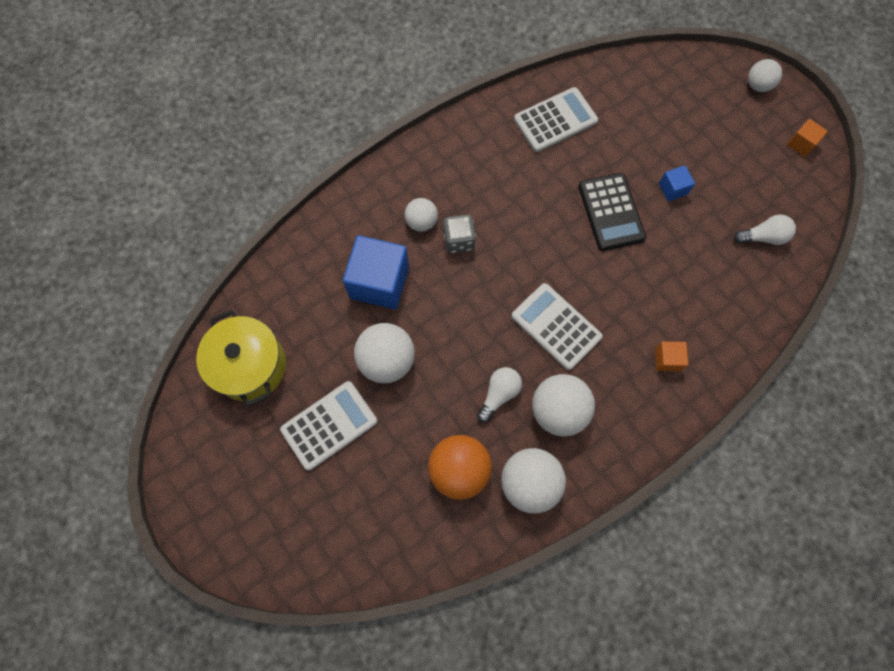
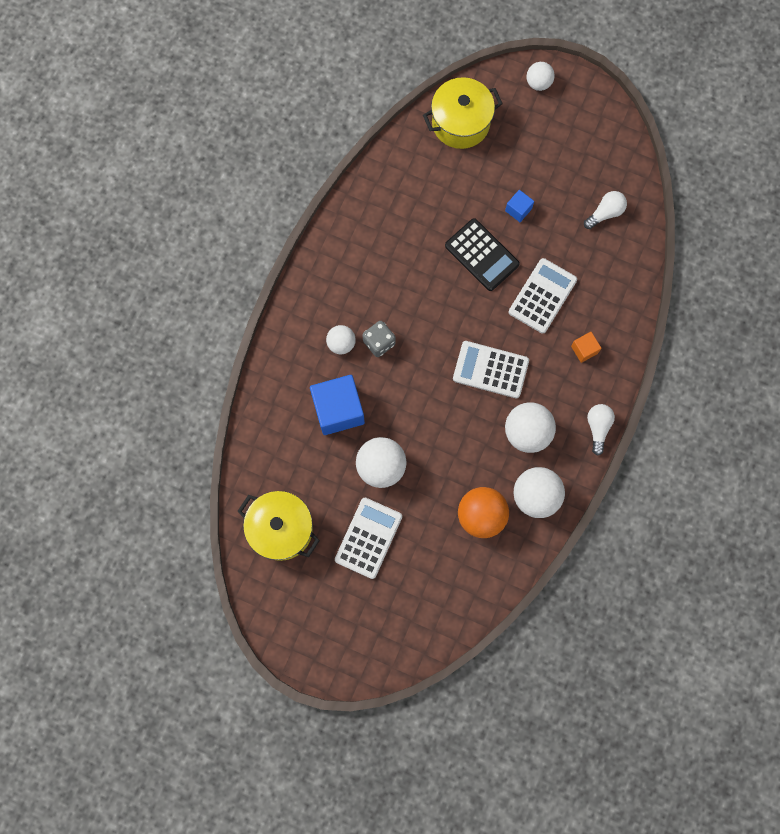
camera: 30 degrees left, 5 degrees up
(499, 394) = (478, 444): white light bulb -> white light bulb (598, 428)
(555, 120) = (396, 199): white calculator -> white calculator (542, 296)
(659, 84) = (460, 123): none -> yellow pot
(801, 144) = (596, 117): orange cube -> none

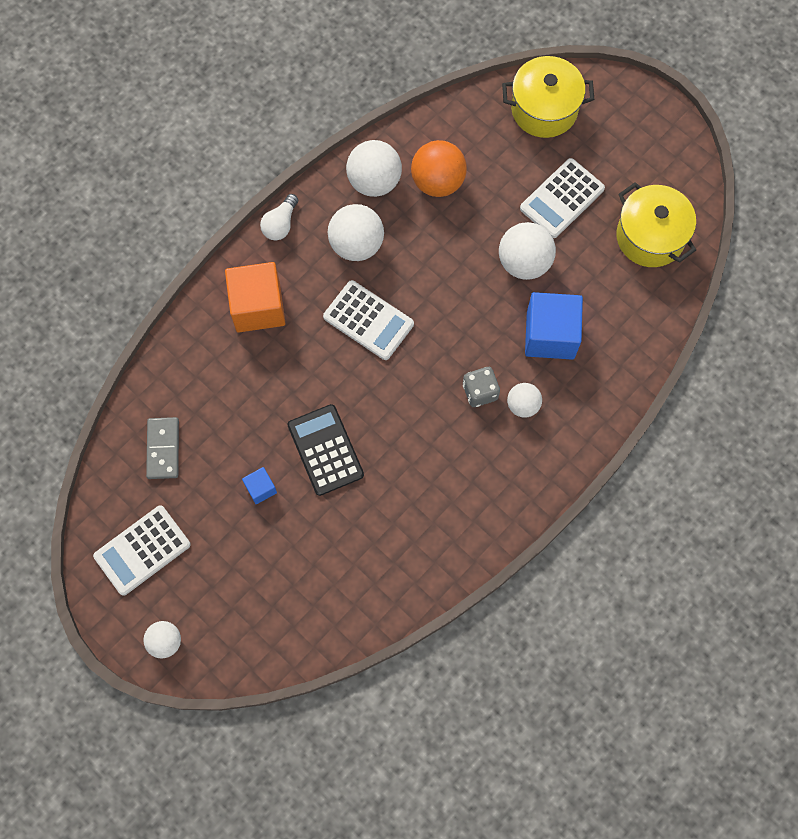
camera: 160 degrees left, 5 degrees down
(460, 123) = (283, 623): yellow pot -> yellow pot (544, 109)
(542, 296) = (277, 380): white calculator -> white calculator (142, 550)
(584, 349) = (258, 307): orange cube -> orange cube, size x2.11
(605, 213) = (163, 449): white light bulb -> grey domino

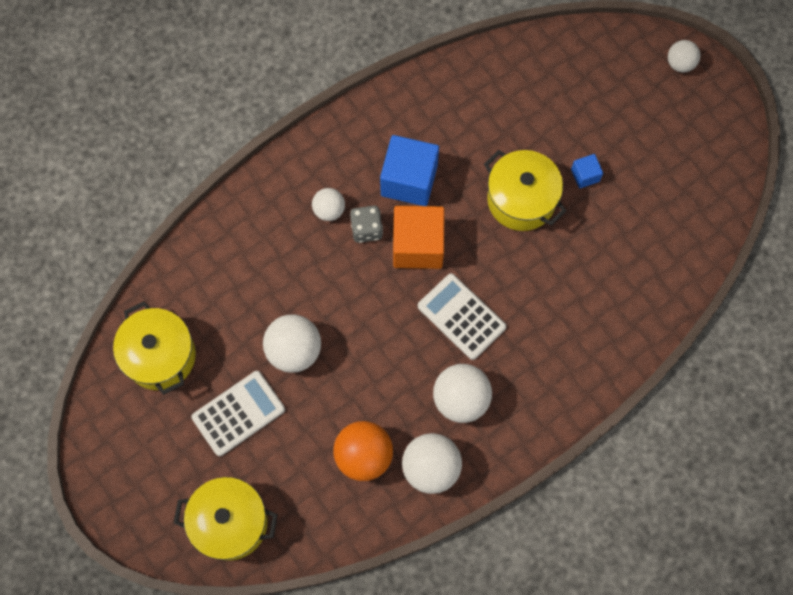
camera: 170 degrees left, 0 degrees up
(142, 550) = (696, 140): white calculator -> none
(163, 449) = (673, 226): grey domino -> none
(258, 307) = (569, 349): orange cube -> orange cube (418, 245)
(280, 224) = (536, 435): white light bulb -> none
(325, 450) = (521, 200): black calculator -> yellow pot
(550, 335) = (286, 272): blue cube -> blue cube (409, 180)

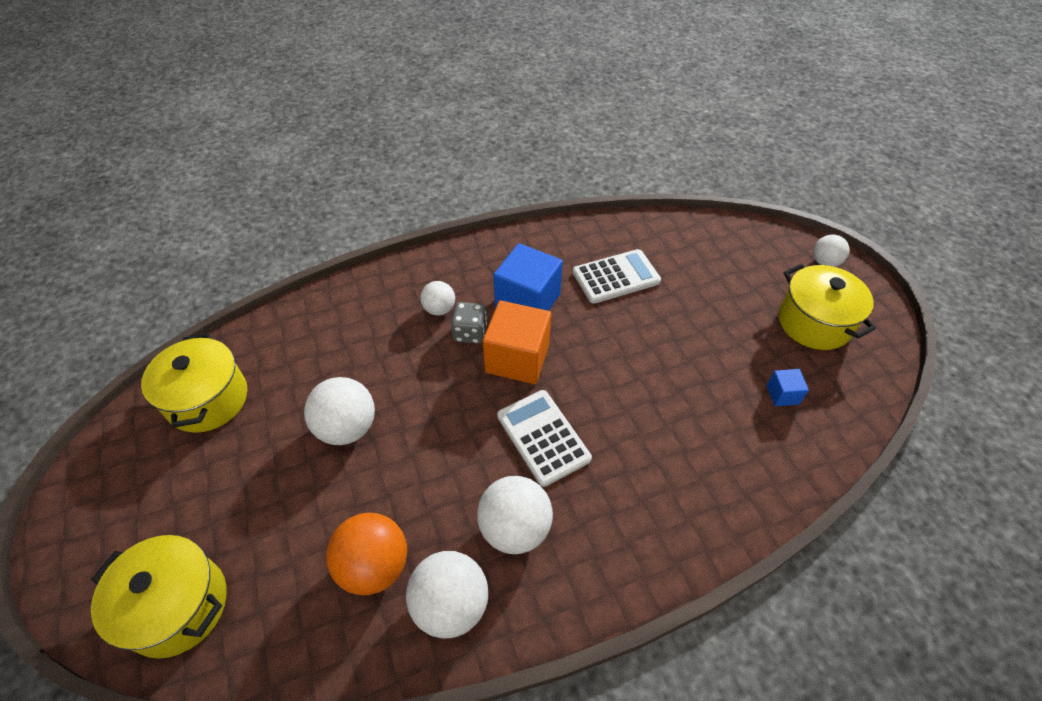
camera: 15 degrees right, 20 degrees down
(238, 413) = (255, 478): white calculator -> white calculator (616, 277)
(521, 200) = (638, 341): yellow pot -> yellow pot (814, 323)
(585, 175) = (711, 334): blue cube -> blue cube (782, 394)

